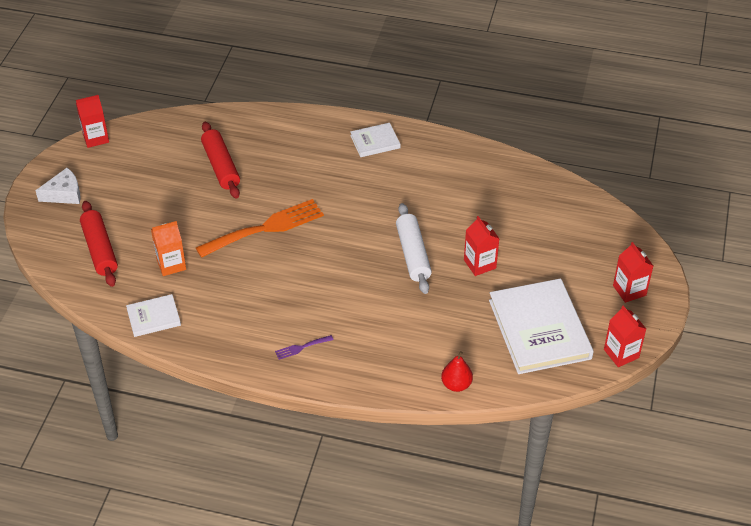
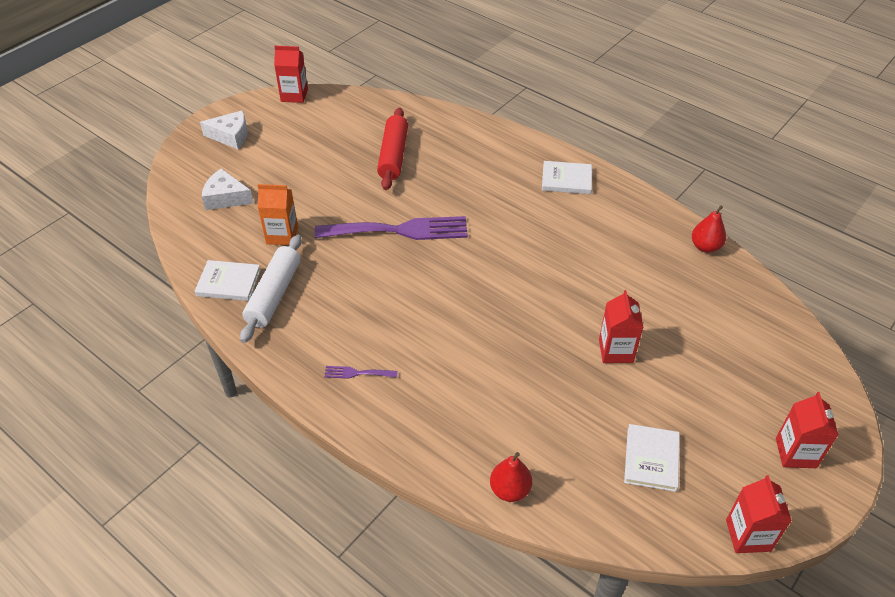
camera: 25 degrees right, 0 degrees up
(100, 249) = (226, 197): red rolling pin -> white cheese
(266, 228) = (399, 230): orange fork -> purple fork
(413, 254) = (542, 312): white rolling pin -> white rolling pin (274, 294)
(506, 163) = (705, 247): none -> red pear
(539, 329) = (651, 459): white book -> white book, size x0.49

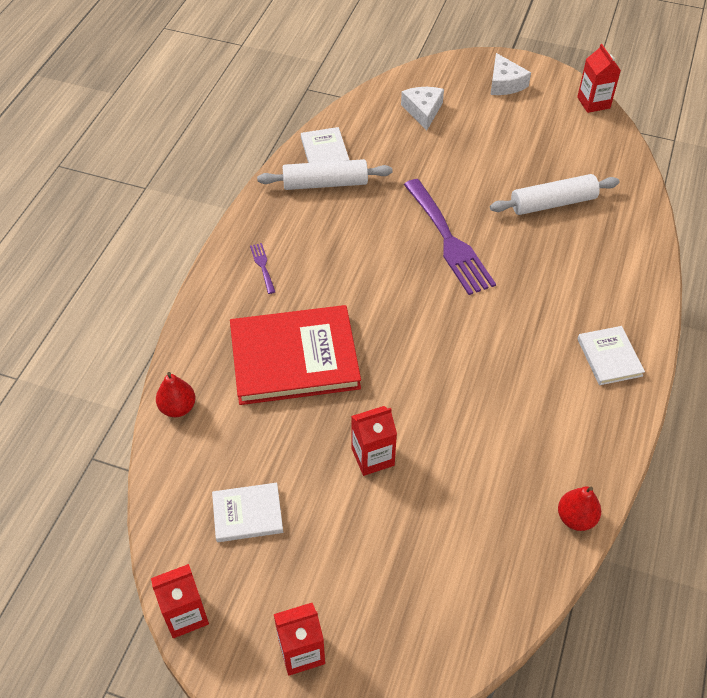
camera: 70 degrees right, 5 degrees up
(282, 235) = (397, 163): orange carton -> none
(393, 156) = (552, 203): red rolling pin -> white rolling pin
(486, 377) = (294, 358): none -> red book

